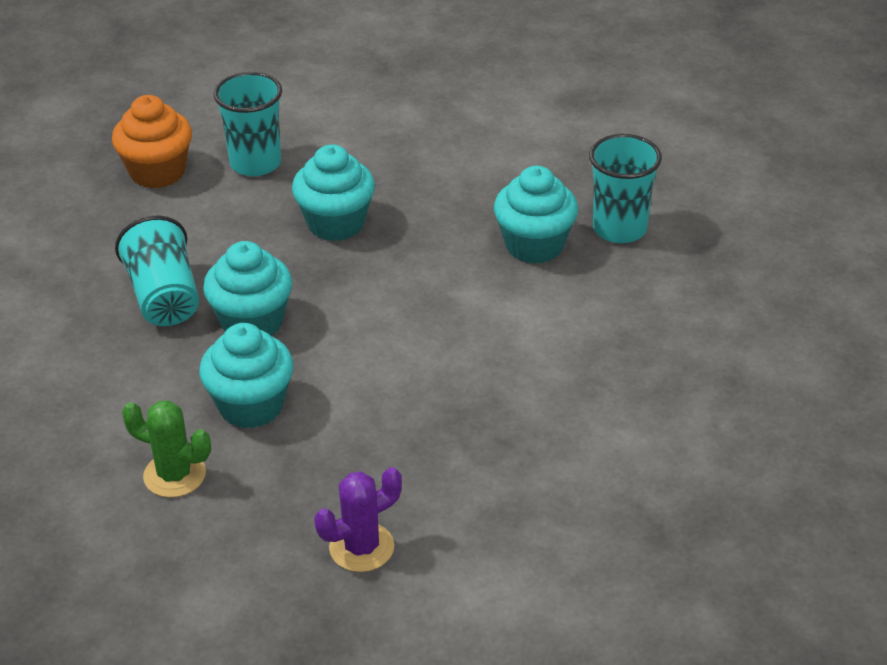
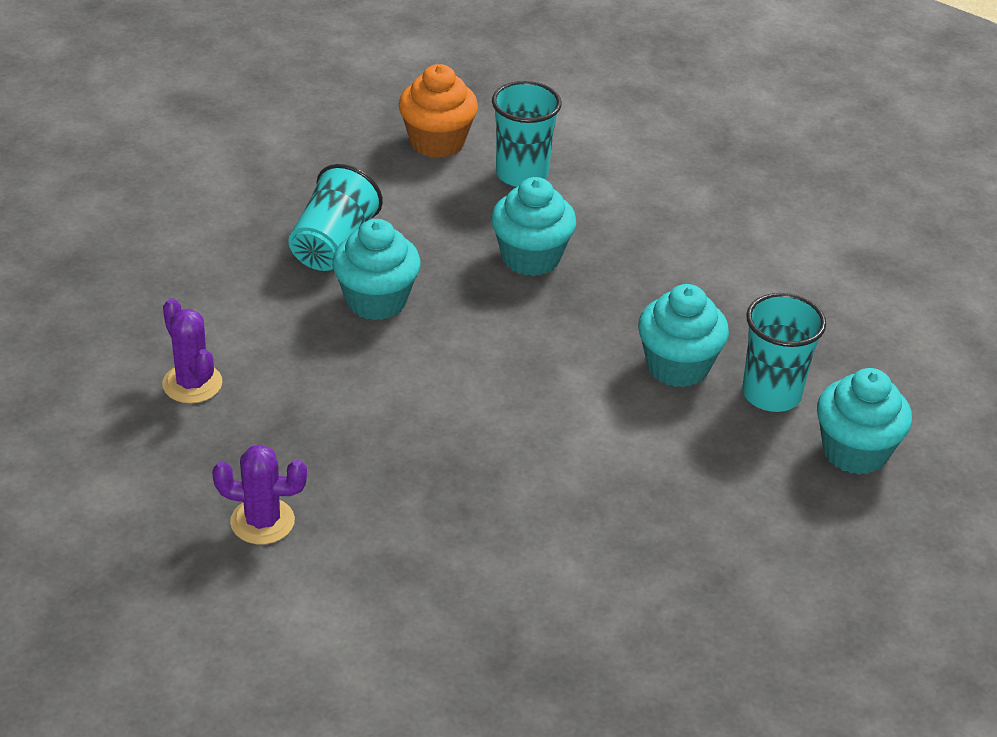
camera: 35 degrees right, 0 degrees up
(174, 475) = (192, 384): green cactus -> purple cactus
(251, 406) = (303, 365): turquoise cupcake -> turquoise cupcake (855, 451)

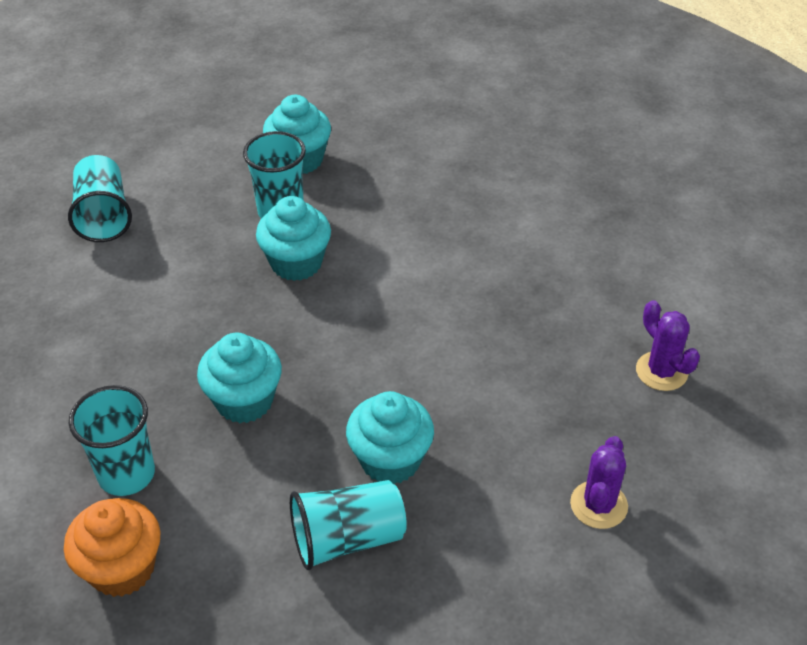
camera: 125 degrees left, 5 degrees up
(875, 280) = (103, 216): none -> turquoise cup

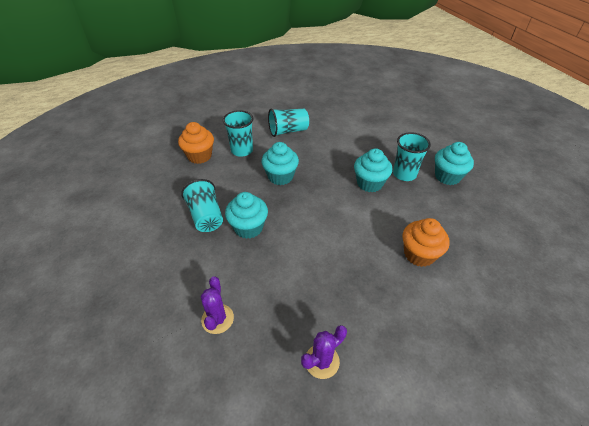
camera: 85 degrees right, 0 degrees up
(103, 216) = (380, 123): turquoise cup -> turquoise cup (288, 131)
(473, 232) = (419, 254): none -> orange cupcake
(598, 505) = (217, 319): purple cactus -> purple cactus turned 75 degrees clockwise

